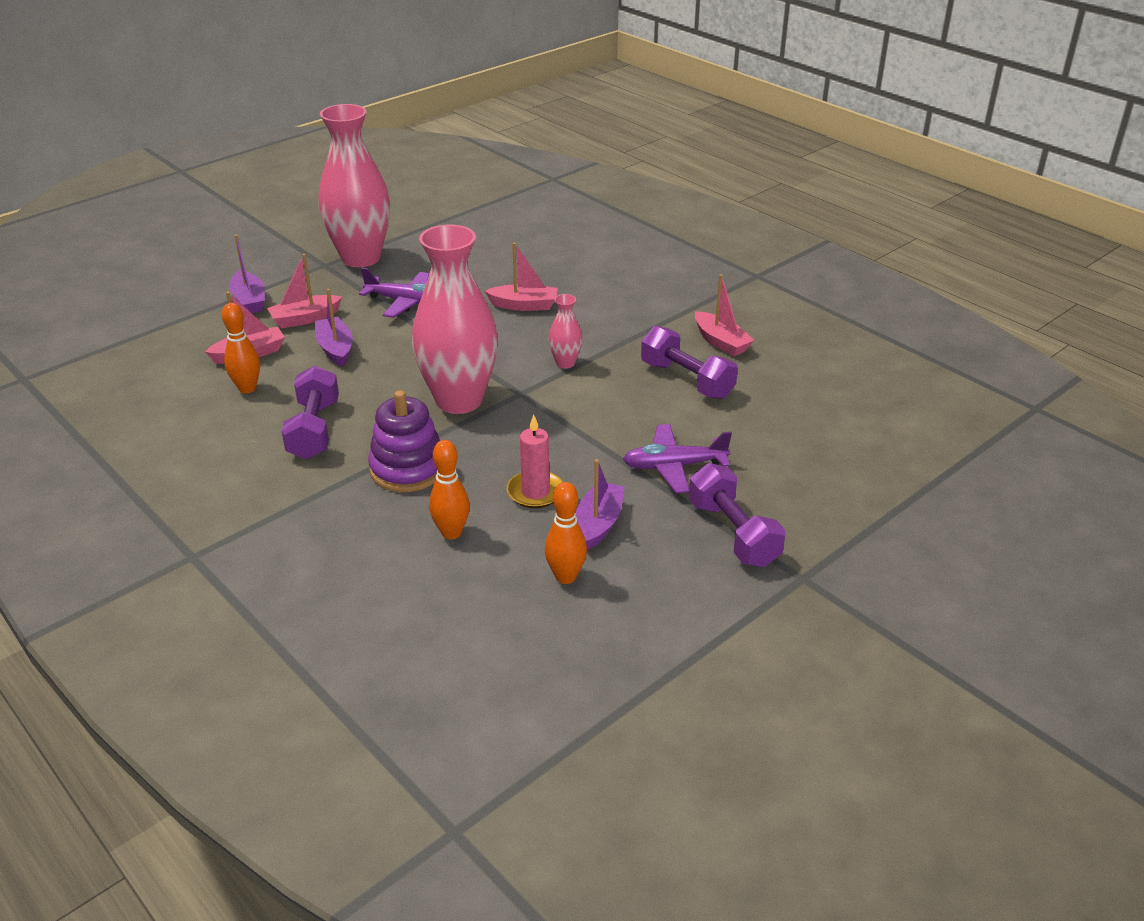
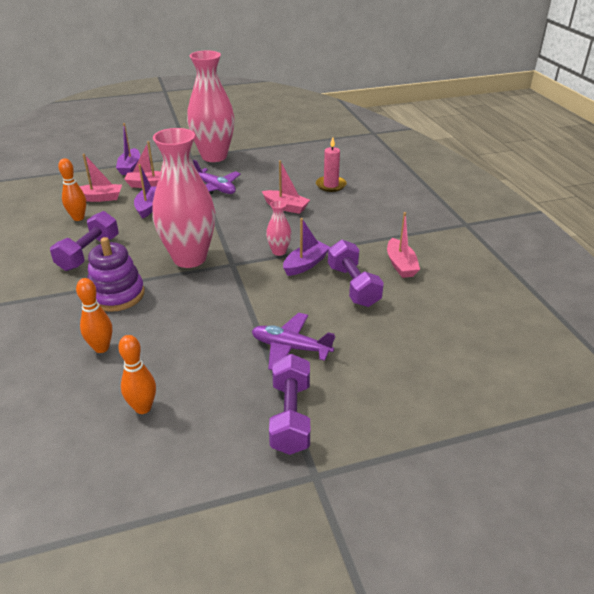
camera: 25 degrees right, 0 degrees up
(535, 492) = (180, 336): pink candle -> pink candle (331, 185)
(598, 524) = (200, 374): purple boat -> purple boat (305, 264)

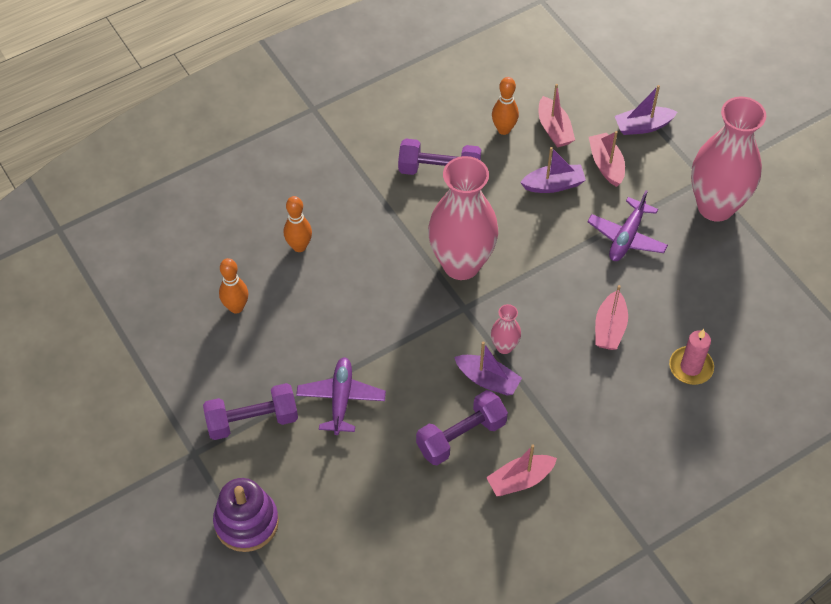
camera: 75 degrees right, 20 degrees up
(117, 295) = (378, 225): purple stacking toy -> purple stacking toy (246, 522)

